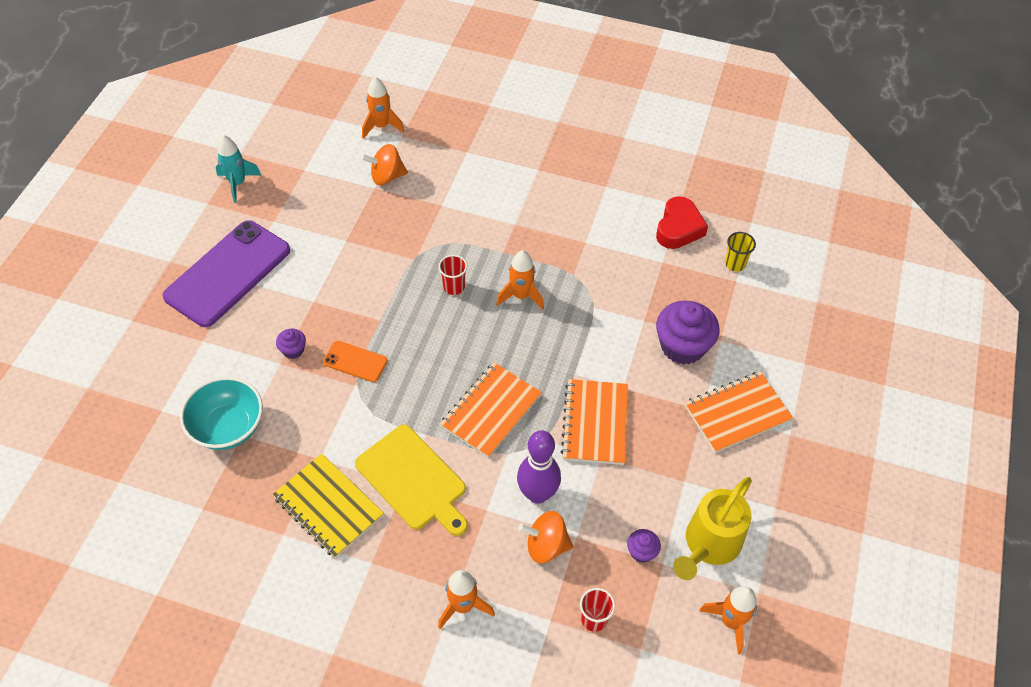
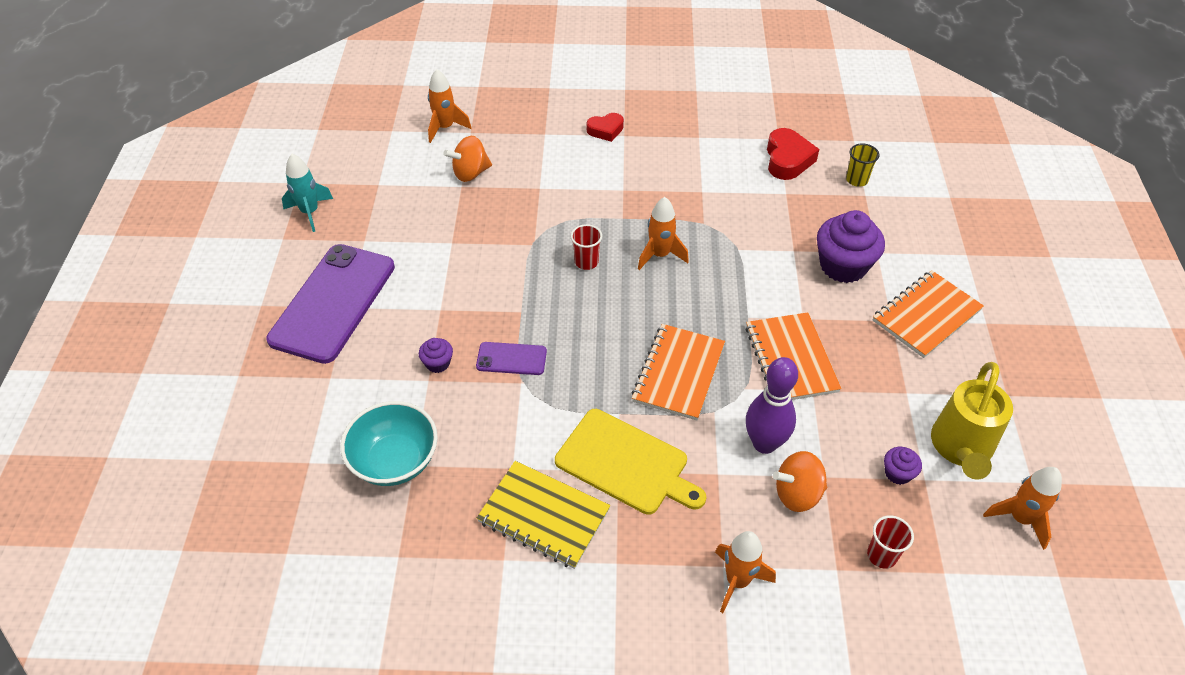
camera: 15 degrees left, 5 degrees down
(355, 361) = (511, 359): orange phone -> purple phone
(523, 160) = (605, 130): none -> red heart

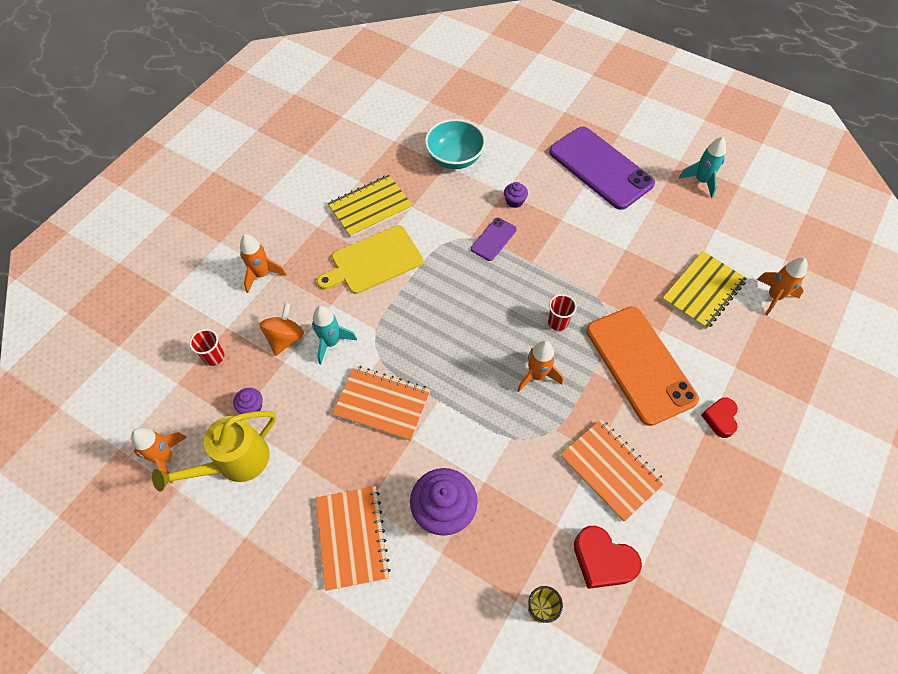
camera: 120 degrees right, 10 degrees up
(470, 173) = (703, 291): orange spinning top -> yellow notebook
(589, 191) = (640, 364): none -> orange phone
(678, 373) = (419, 325): orange notebook -> orange notebook (611, 470)
(764, 443) = (331, 342): purple bowling pin -> turquoise rocket
(961, 449) = (235, 462): yellow watering can -> yellow watering can turned 90 degrees counterclockwise

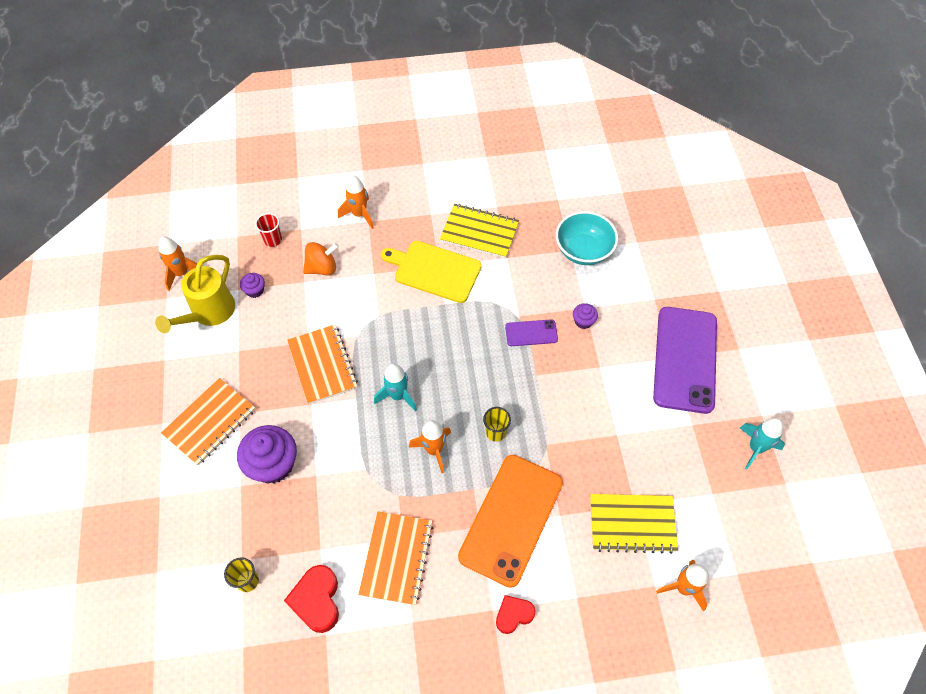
camera: 50 degrees right, 0 degrees up
(235, 462) = (208, 313): yellow watering can -> yellow watering can turned 75 degrees counterclockwise
(331, 342) = (343, 297): turquoise rocket -> turquoise rocket (397, 396)
(558, 322) = (495, 432): red cup -> yellow cup

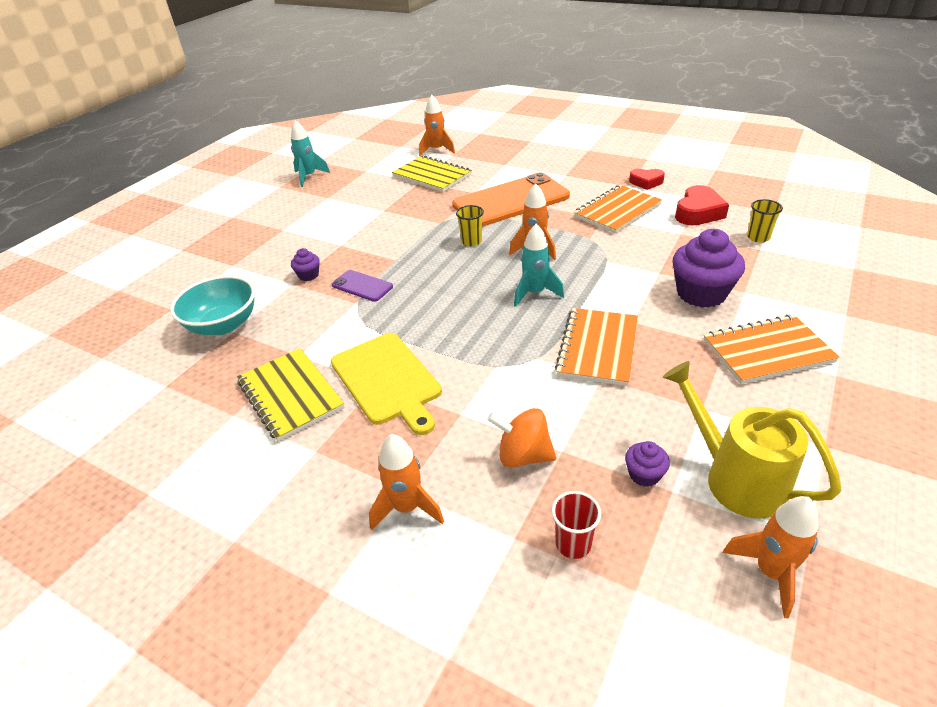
camera: 140 degrees left, 20 degrees down
(208, 313) = (734, 477): yellow watering can -> yellow watering can turned 105 degrees counterclockwise
(513, 615) = (553, 169): red heart -> red heart (646, 182)
(685, 359) = (275, 225): purple phone -> none

